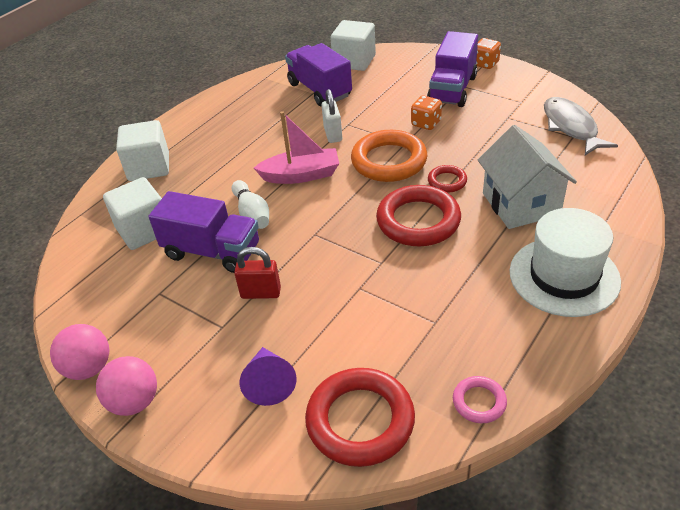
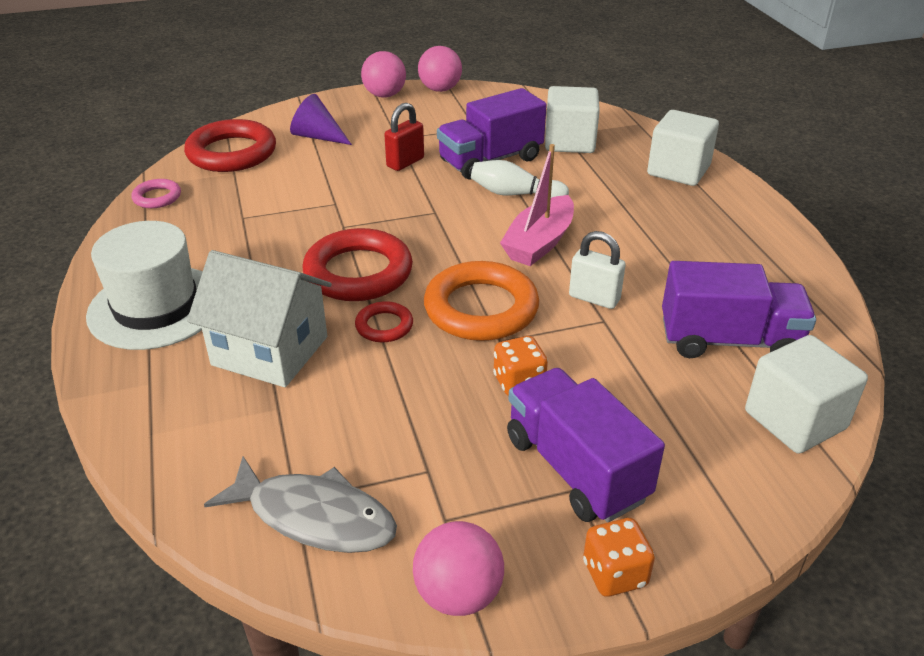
camera: 125 degrees right, 5 degrees down
(542, 84) = (458, 594): none -> pink ball

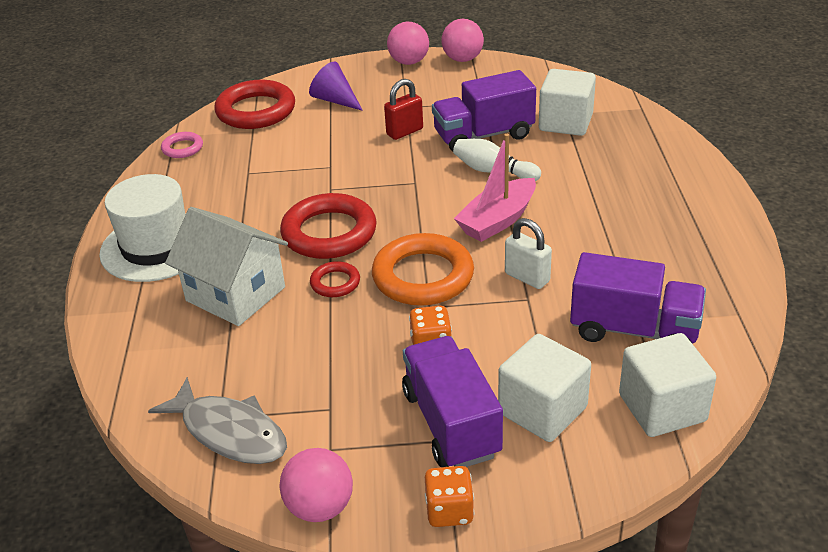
camera: 15 degrees right, 0 degrees up
(678, 170) = (660, 160): white cube -> white cube (542, 410)

